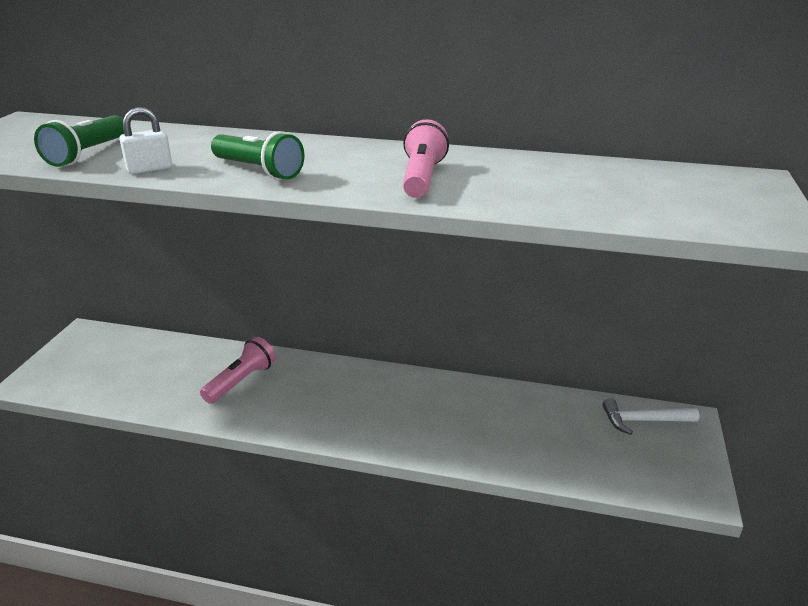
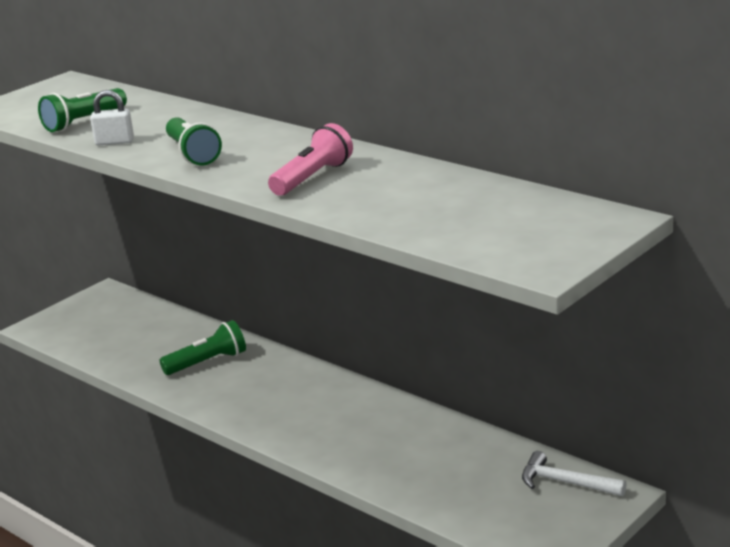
camera: 30 degrees right, 5 degrees down
(241, 381) = (208, 362): pink flashlight -> green flashlight

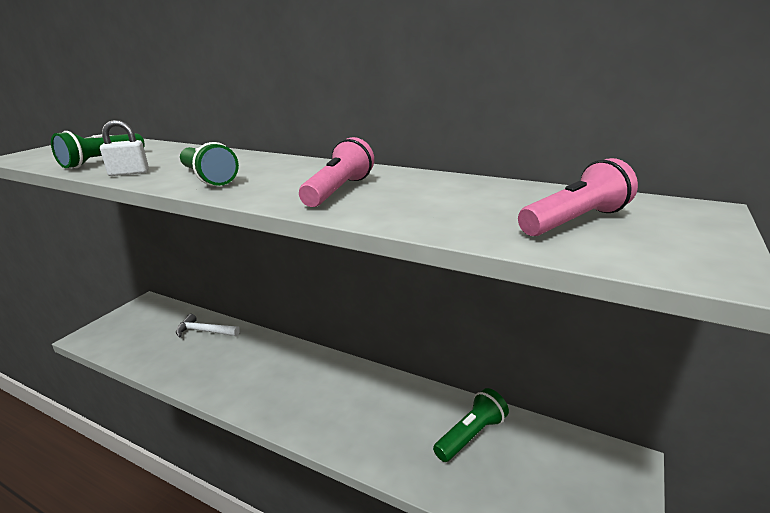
camera: 15 degrees left, 0 degrees up
(208, 362) = (231, 357): green flashlight -> green flashlight (471, 435)
(494, 223) = (575, 221): none -> pink flashlight
(565, 483) = (577, 454): white hammer -> white hammer (204, 331)

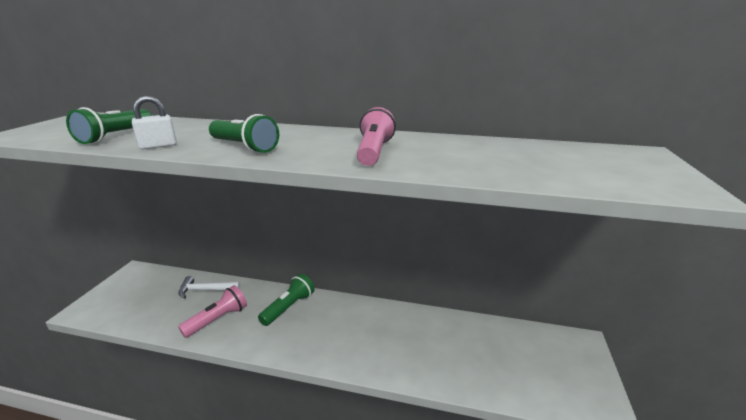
camera: 15 degrees left, 0 degrees up
(471, 435) = (468, 341): green flashlight -> green flashlight (289, 307)
(575, 221) = (573, 164): pink flashlight -> pink flashlight (218, 319)

